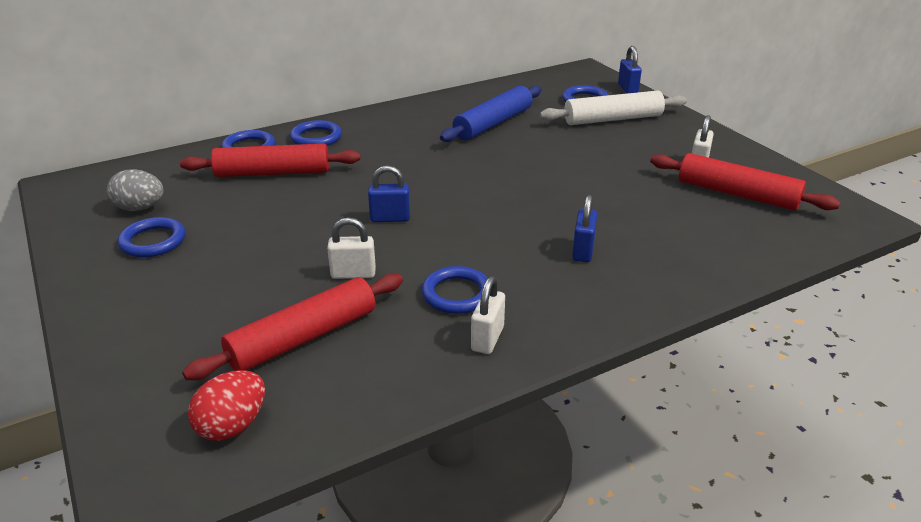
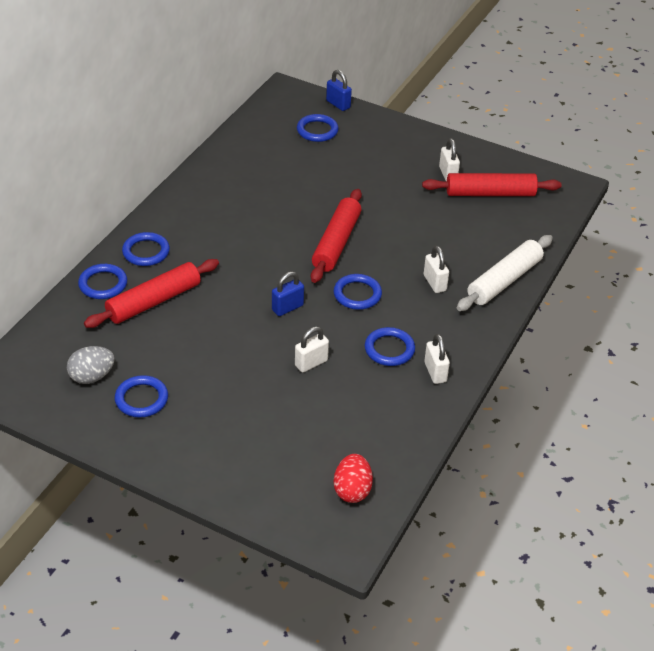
camera: 35 degrees left, 10 degrees up
(303, 338) = (330, 421): red rolling pin -> red rolling pin (336, 243)
(479, 232) = (357, 294): none -> blue ring
(493, 123) = (270, 183): blue rolling pin -> none
(583, 251) = (434, 283): blue padlock -> white padlock
(613, 119) = (355, 145): white rolling pin -> white rolling pin (504, 281)

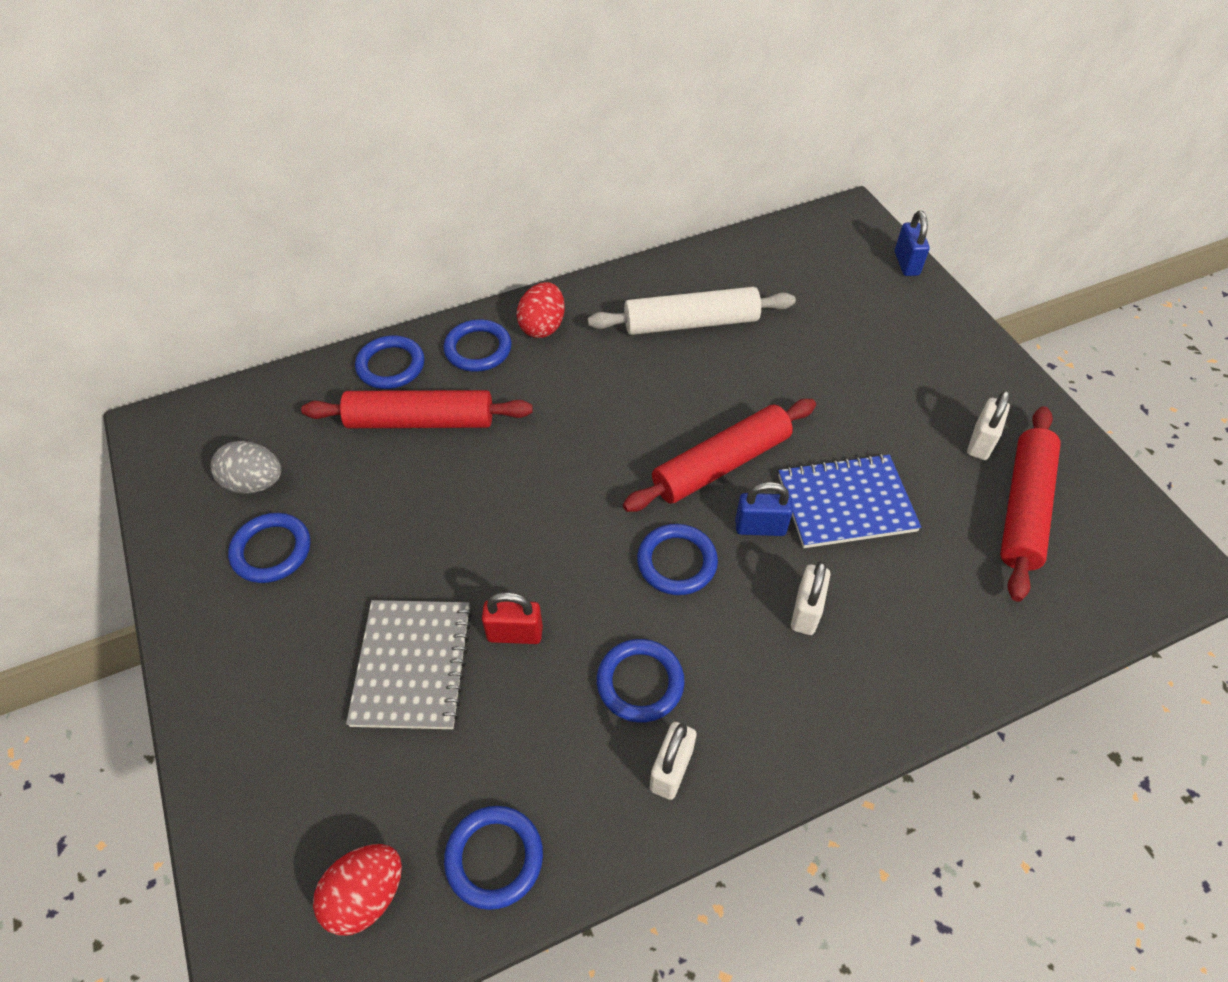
camera: 40 degrees right, 10 degrees up
(171, 223) = (543, 326): none -> red egg
(275, 402) = (412, 665): none -> grey notebook
(287, 308) = (566, 526): blue padlock -> blue padlock (760, 527)
(311, 363) = (515, 633): white padlock -> red padlock
(317, 130) = (844, 288): blue ring -> blue ring (494, 858)
(411, 230) = (846, 503): none -> blue notebook
(490, 193) = (1024, 508): red rolling pin -> red rolling pin turned 75 degrees clockwise
(504, 281) = (922, 674): white rolling pin -> white rolling pin (691, 323)

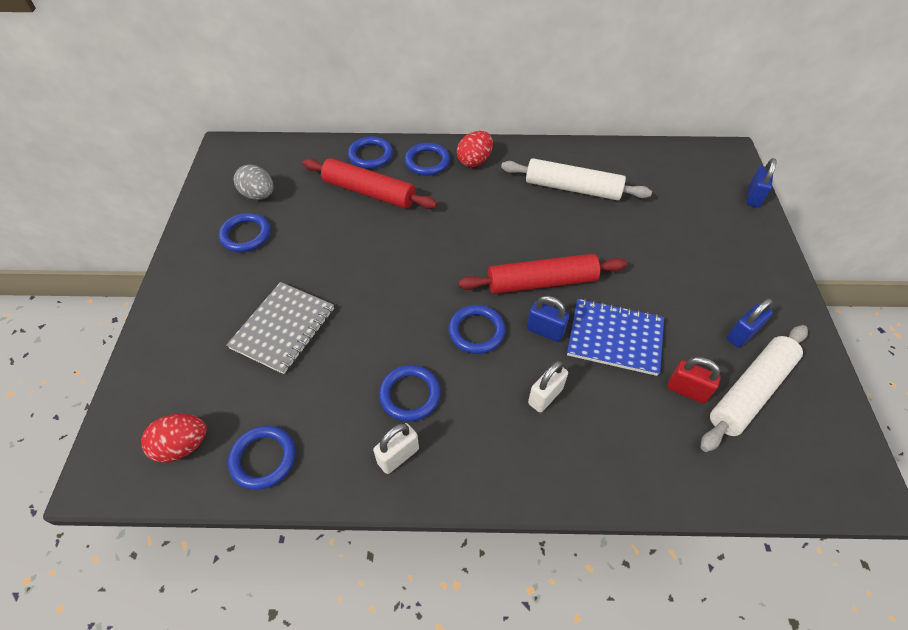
camera: 25 degrees right, 0 degrees up
(515, 633) = (352, 334): red padlock -> red padlock (687, 390)
(980, 442) = (742, 334): white padlock -> blue padlock
(1024, 508) = (751, 391): red rolling pin -> white rolling pin

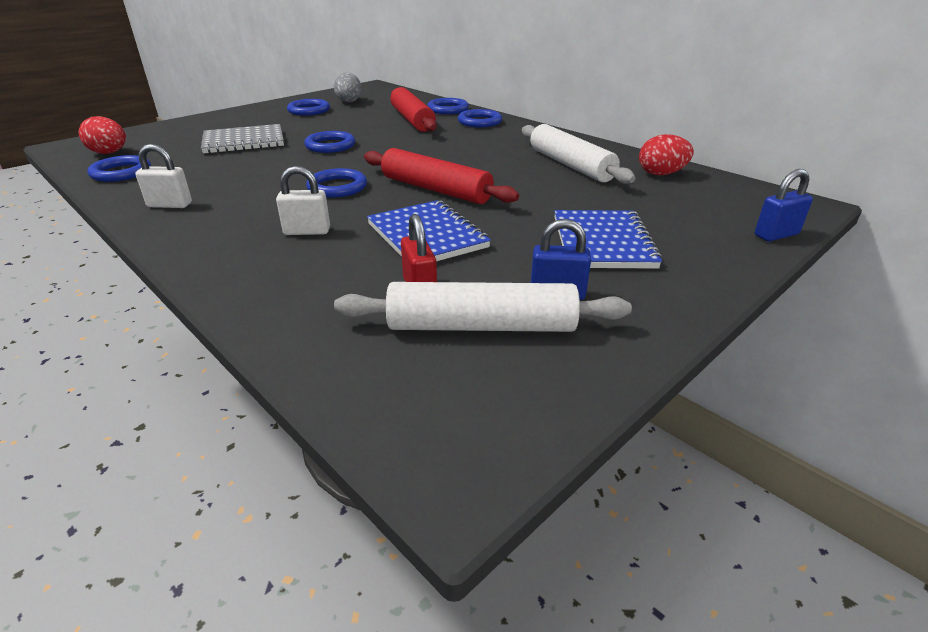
camera: 45 degrees right, 20 degrees down
(410, 395) = (236, 189): blue ring -> blue ring (330, 146)
(474, 161) = (516, 131): red egg -> red egg (661, 174)
(545, 331) = (382, 208): blue padlock -> none
(699, 268) = (602, 242): none -> blue notebook

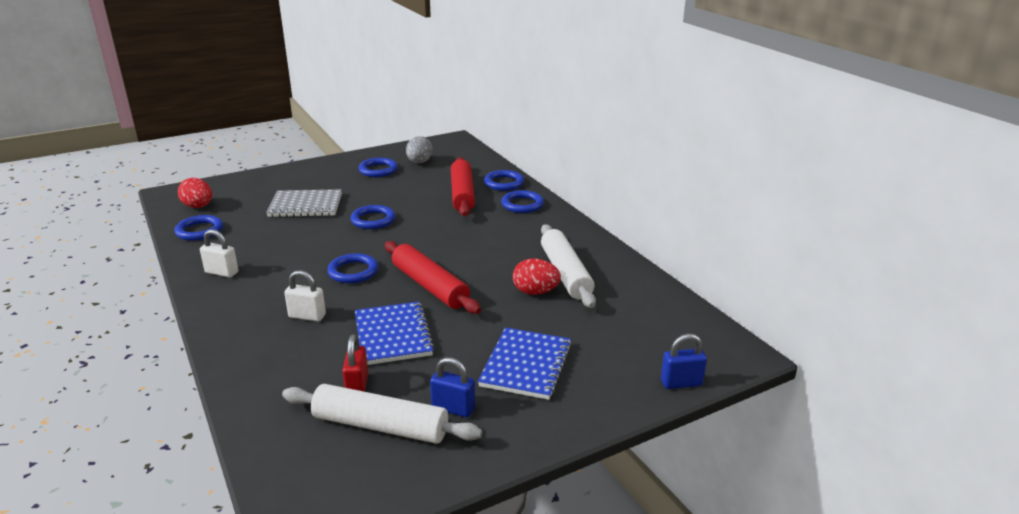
camera: 15 degrees right, 5 degrees down
(661, 174) = (640, 296): red egg -> red egg (535, 292)

